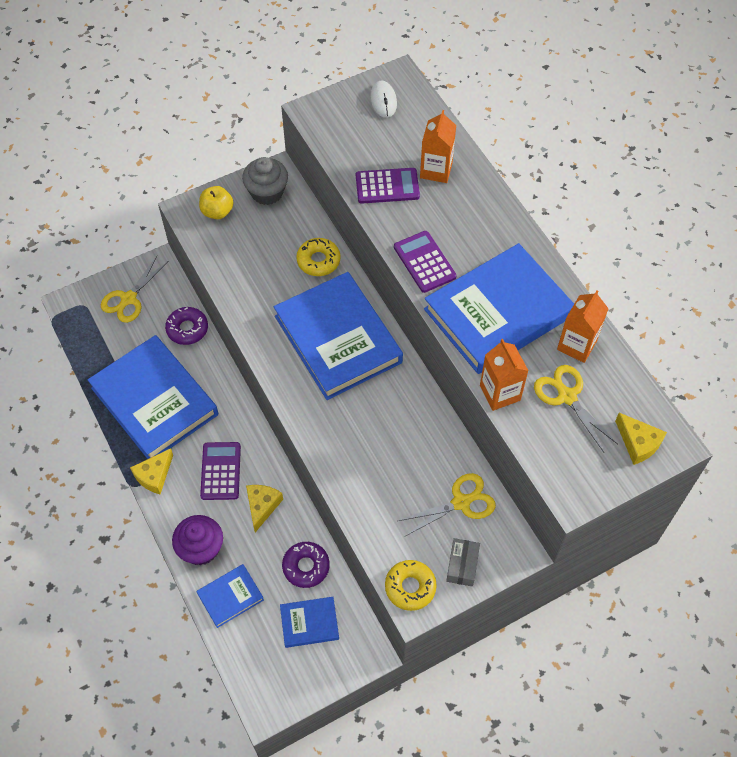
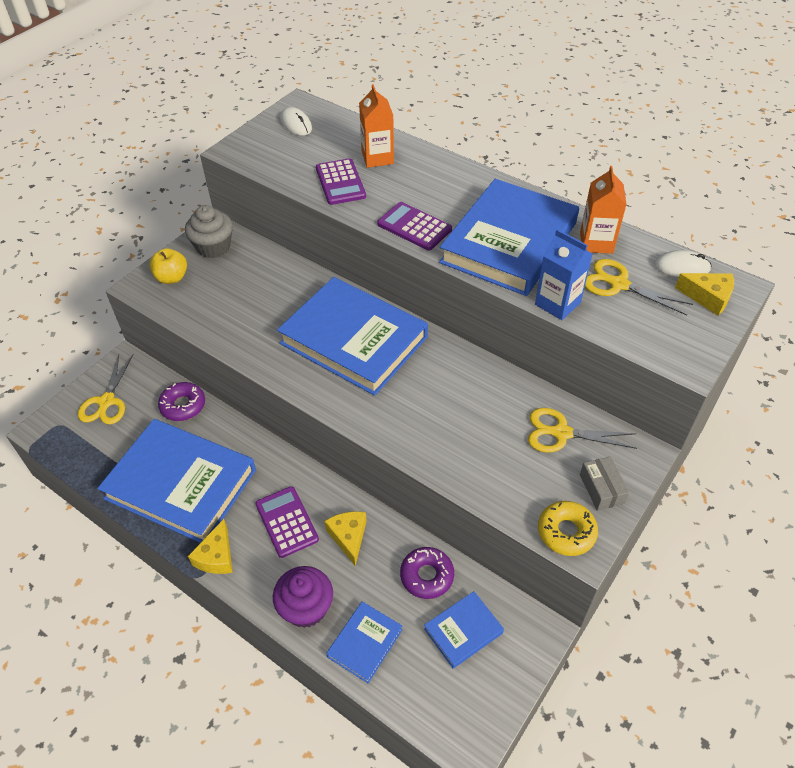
camera: 25 degrees left, 10 degrees down
(318, 261) = (296, 284): yellow donut -> none
(387, 186) = (340, 182): purple calculator -> purple calculator turned 105 degrees clockwise
(461, 502) = (561, 433): yellow scissors -> yellow scissors turned 120 degrees counterclockwise
(500, 393) = (557, 304): orange carton -> blue carton
(637, 402) = (681, 267): none -> white mouse

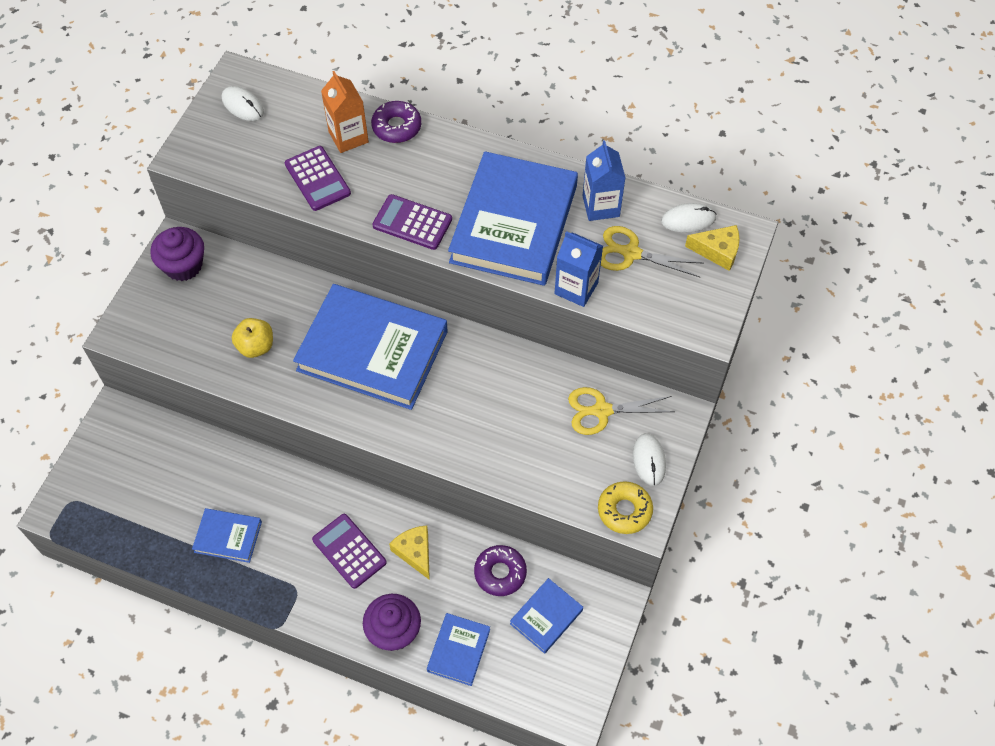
camera: 15 degrees left, 10 degrees up
(106, 401) = (113, 463): yellow scissors -> none
(172, 278) = (151, 315): yellow apple -> yellow apple (256, 346)
(181, 484) = (228, 537): blue book -> blue book, size x0.46
(183, 405) = (199, 449): purple donut -> purple donut (396, 127)
(213, 247) = (183, 266): grey cupcake -> purple cupcake
(216, 556) = (290, 602): yellow cheese -> none
(596, 242) = (601, 206): orange carton -> blue carton
(601, 489) = (649, 460): grey box -> white mouse

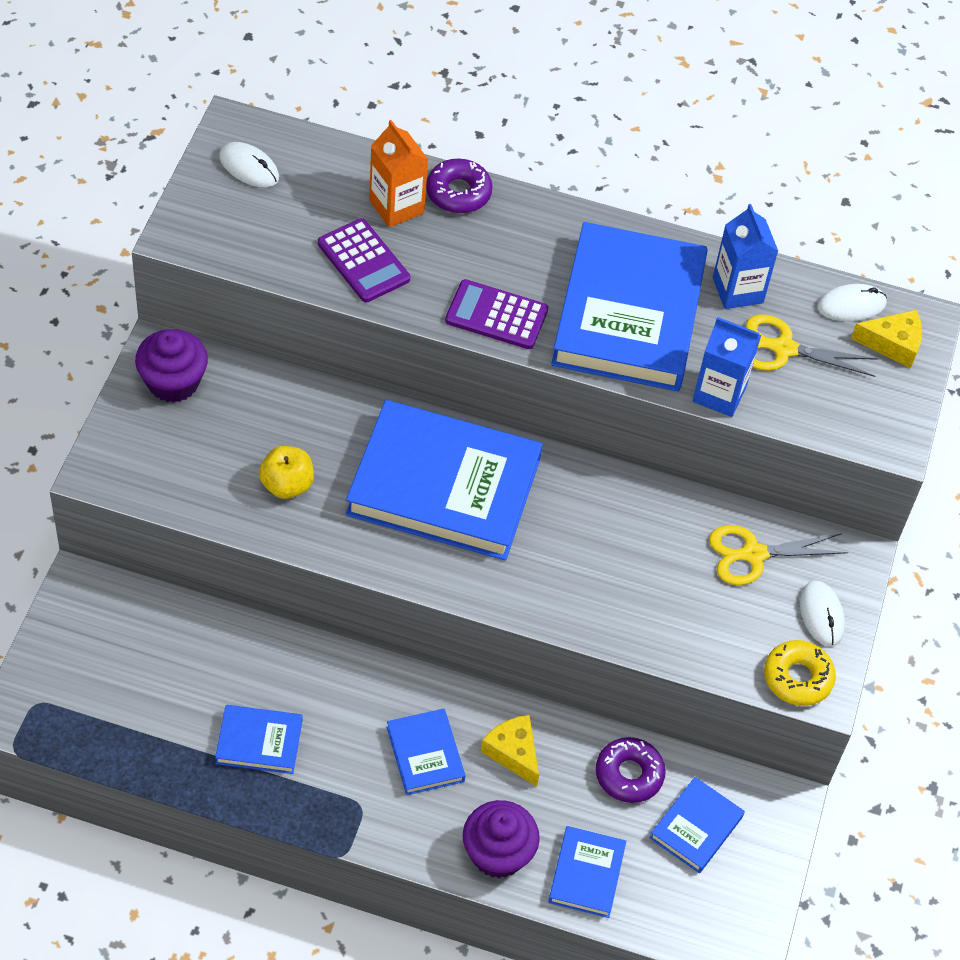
camera: 10 degrees left, 5 degrees down
(349, 551) = (425, 754): purple calculator -> blue book

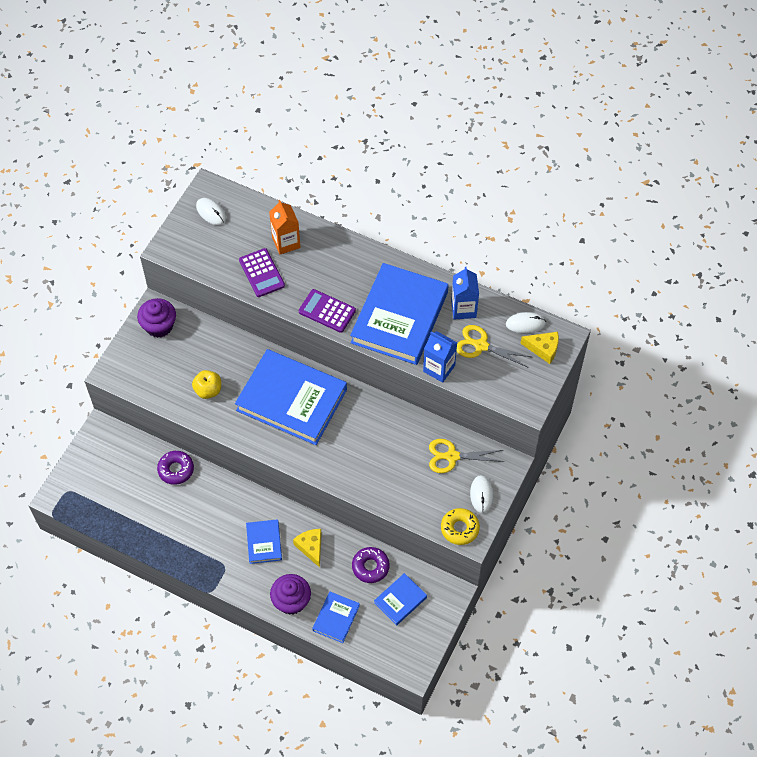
camera: 15 degrees right, 5 degrees up
(259, 742) = (178, 525): blue book -> none
(458, 193) = (321, 237): purple donut -> purple donut (176, 470)

